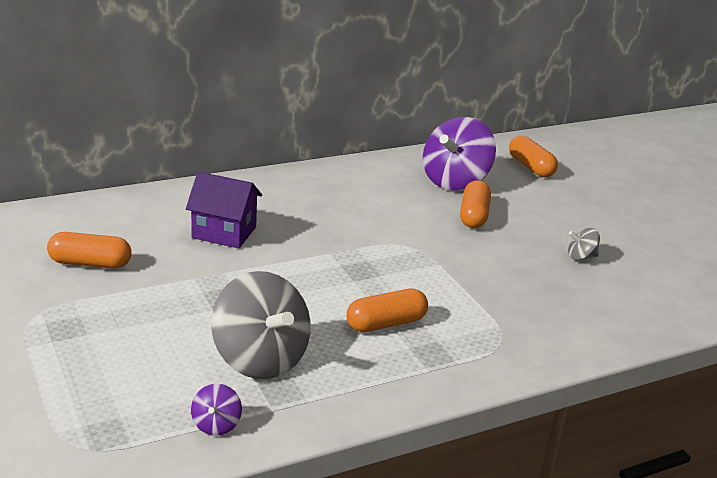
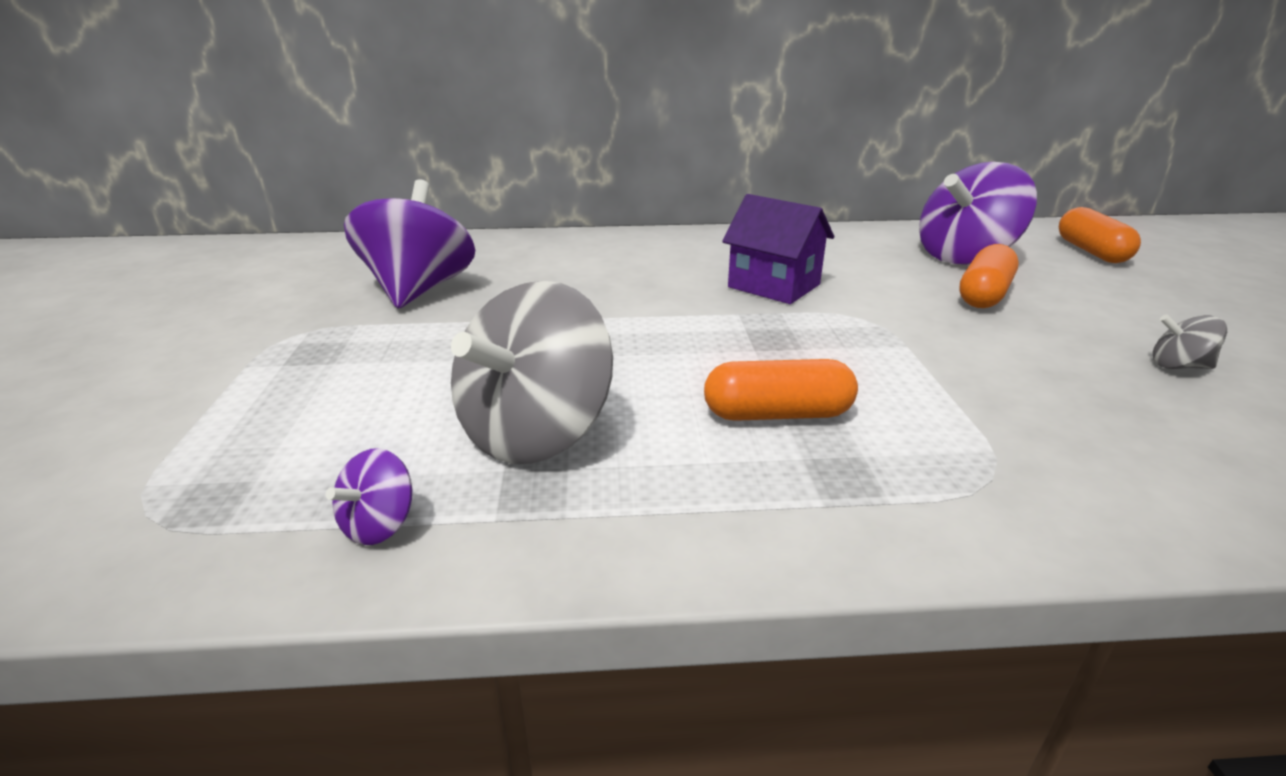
camera: 25 degrees right, 0 degrees up
(90, 263) = (418, 290): orange capsule -> purple spinning top
(224, 232) = (608, 278): purple house -> purple house (773, 286)
(260, 359) = (536, 433): grey spinning top -> grey spinning top turned 45 degrees clockwise

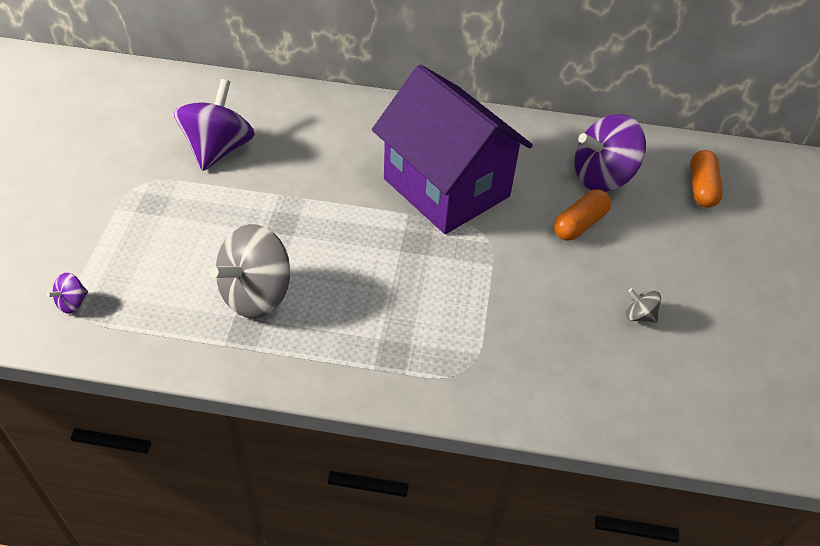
camera: 10 degrees right, 20 degrees up
(380, 525) = (174, 338): purple spinning top -> purple spinning top (72, 303)
(773, 286) = (446, 187): purple house -> purple house, size x2.03
(777, 414) = (384, 306): orange capsule -> none

